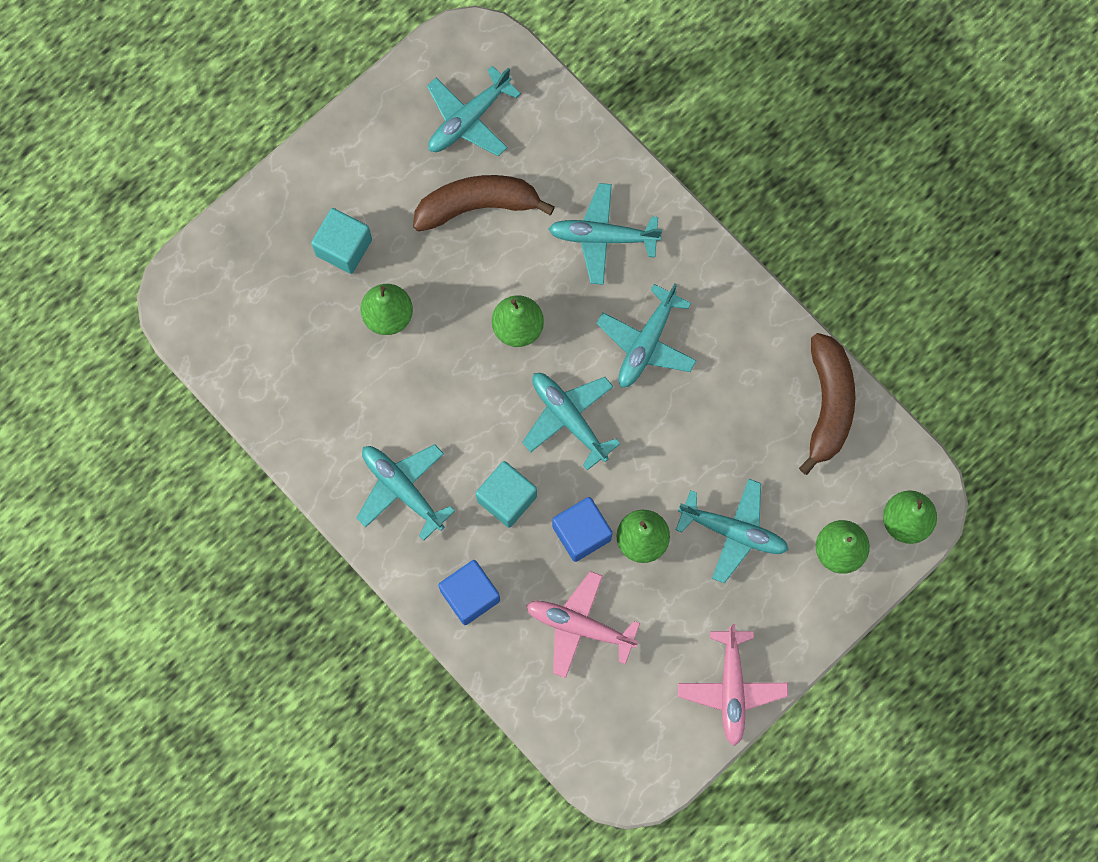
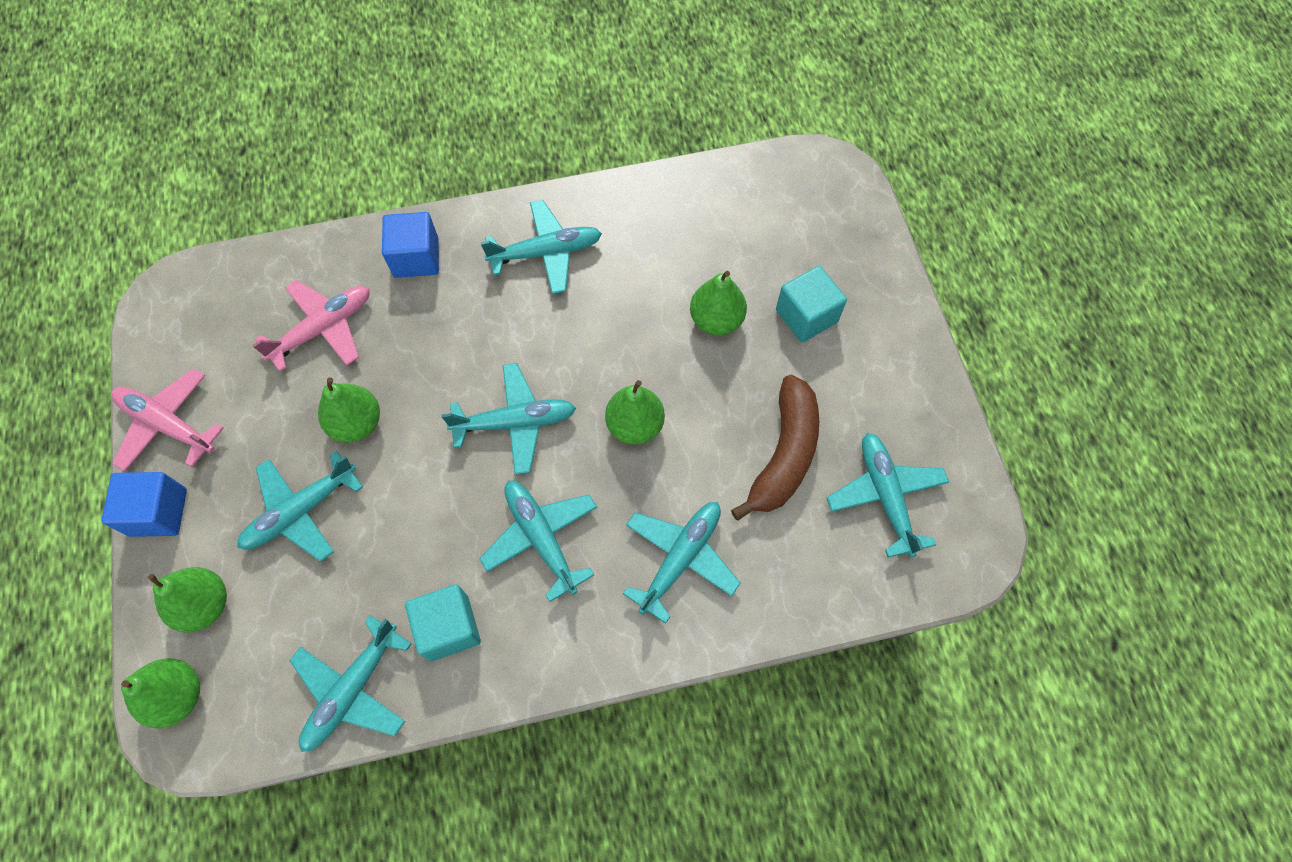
camera: 120 degrees right, 10 degrees down
(507, 498) = (478, 330): turquoise cube -> turquoise cube (449, 628)
(581, 533) = (402, 375): blue cube -> blue cube (158, 512)
(828, 404) = (352, 690): brown banana -> turquoise plane

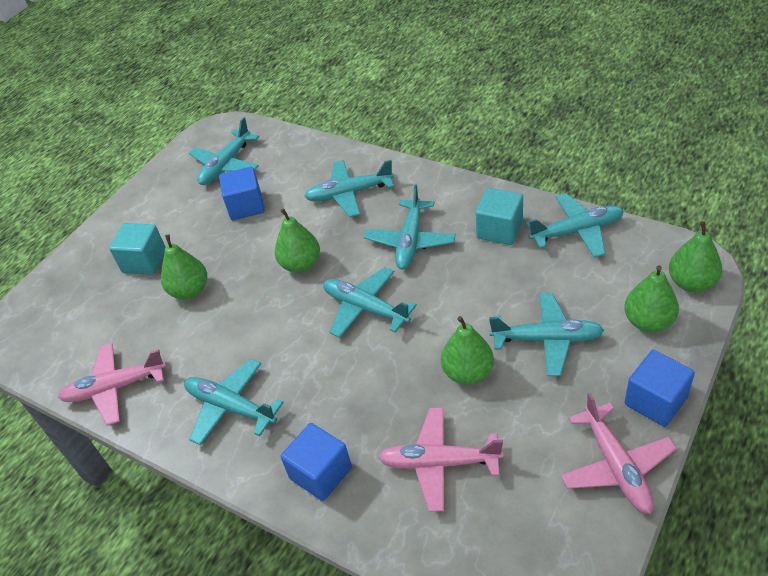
camera: 130 degrees left, 20 degrees down
(667, 199) = (115, 388): none -> pink plane
(784, 455) = (246, 206): brown banana -> blue cube

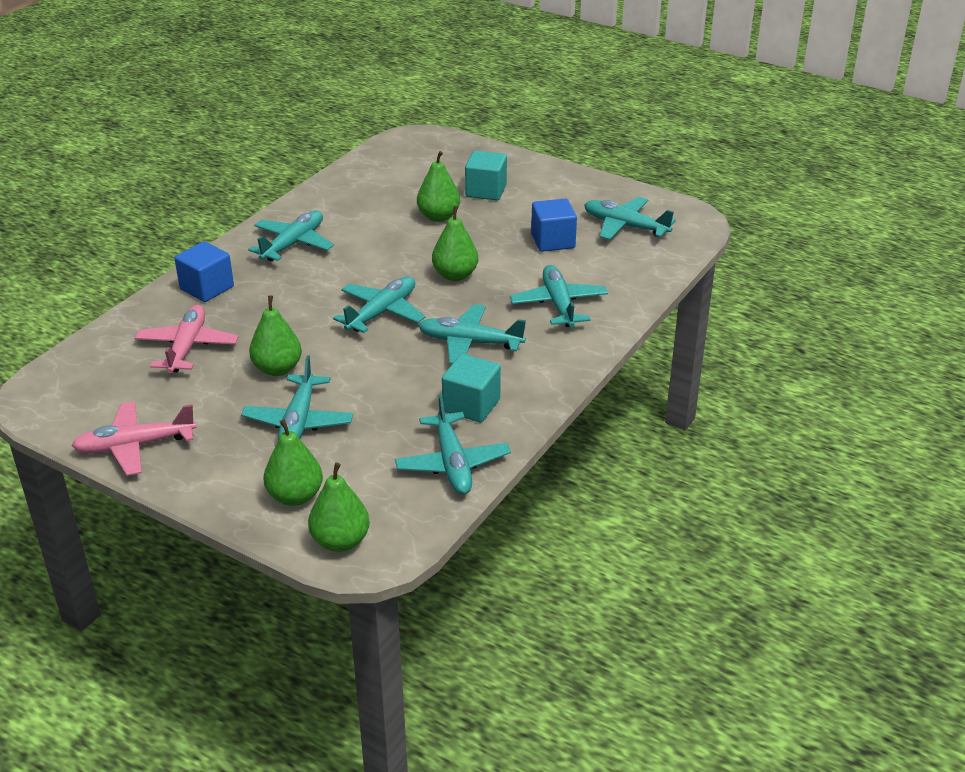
camera: 85 degrees right, 10 degrees down
(115, 388) = (337, 190): pink plane -> none
(655, 401) = (193, 483): blue cube -> none

